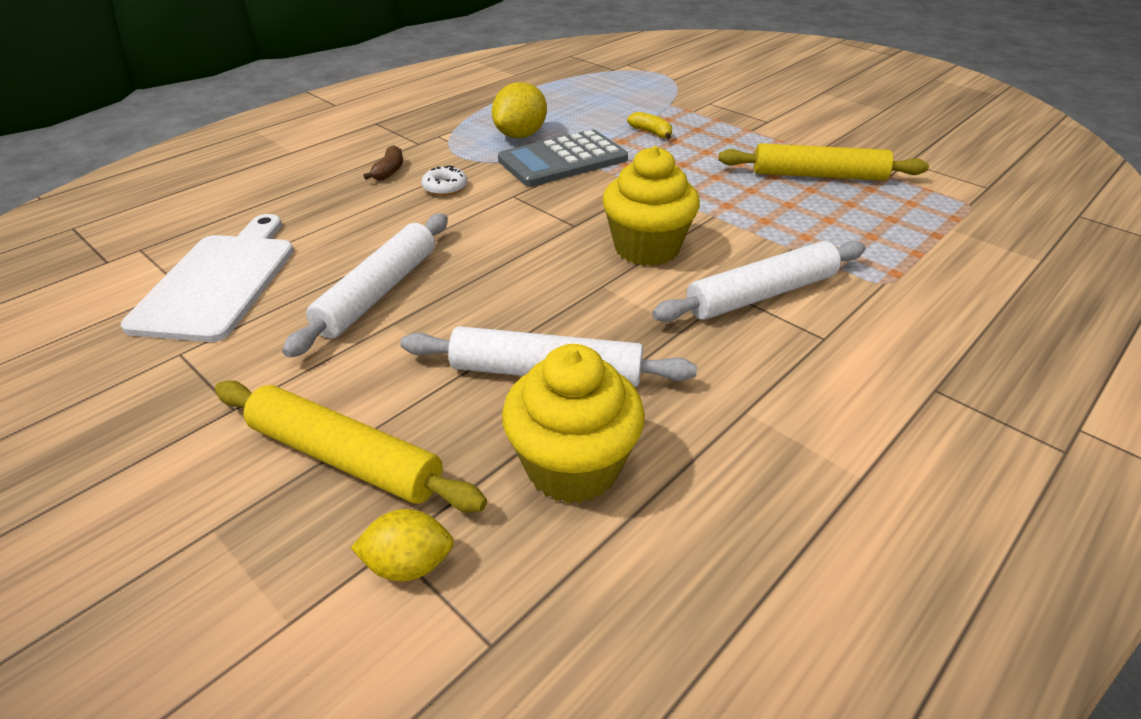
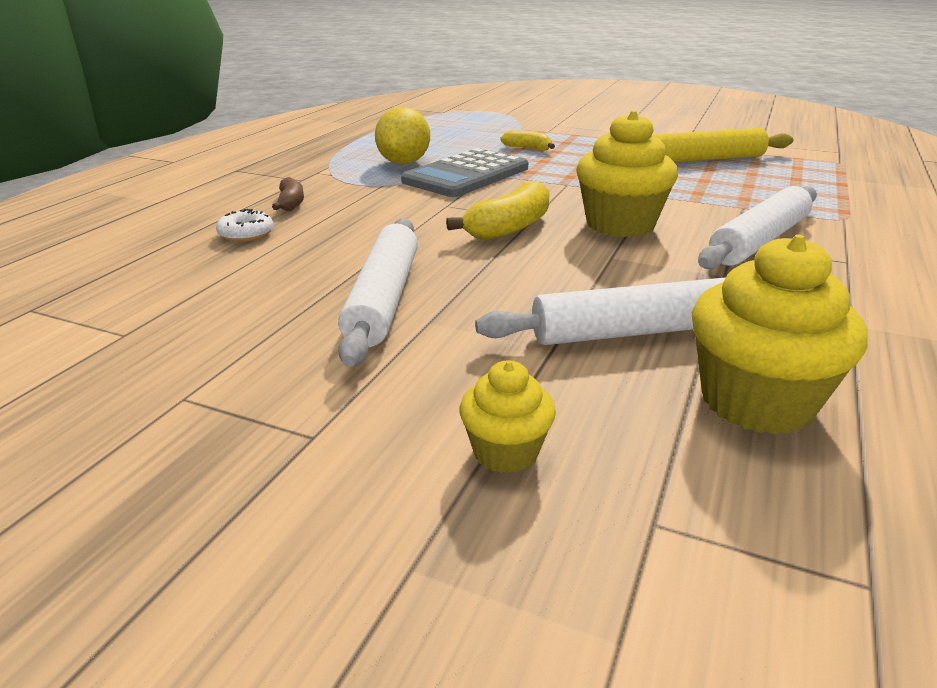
camera: 20 degrees left, 10 degrees down
(219, 281) = (173, 321): white cutting board -> none
(345, 458) = (505, 452): yellow rolling pin -> yellow cupcake
(409, 564) = (693, 535): yellow lemon -> none
(445, 187) = (367, 208): white donut -> white donut (246, 234)
(544, 233) = (510, 227): none -> yellow banana

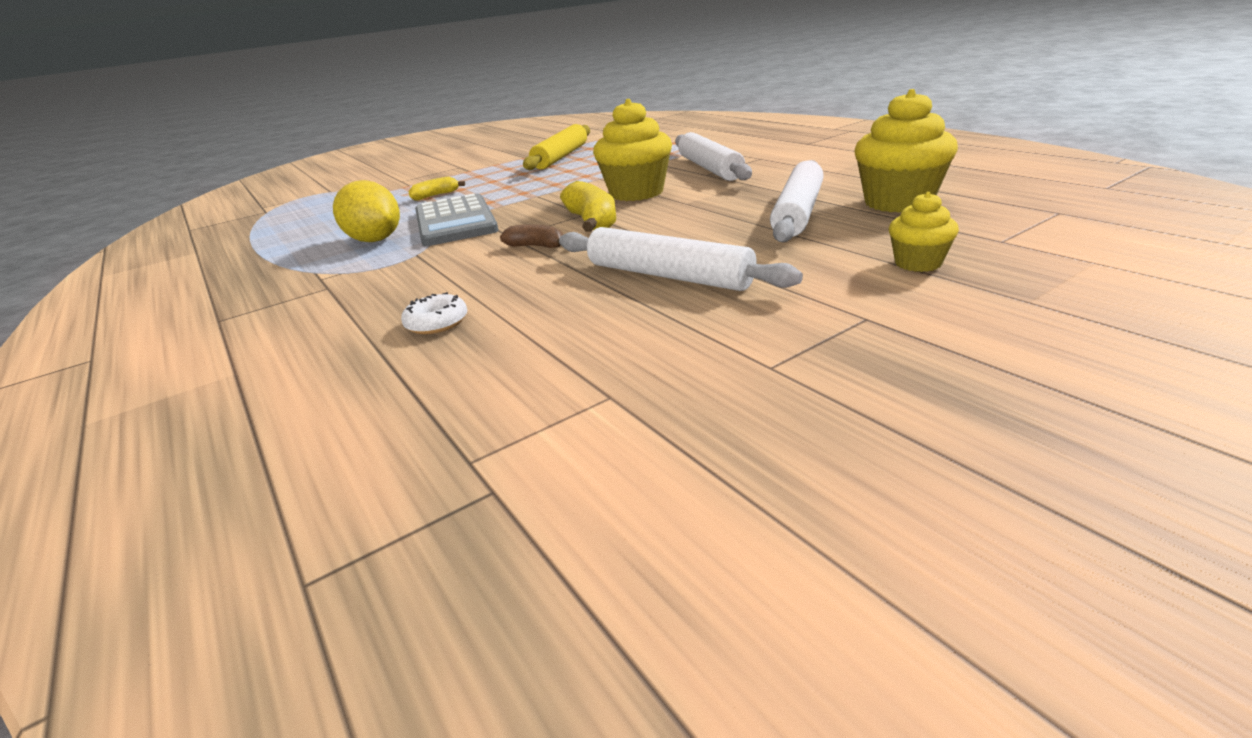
camera: 55 degrees left, 0 degrees up
(291, 203) = (389, 296): brown banana -> brown banana (536, 246)

